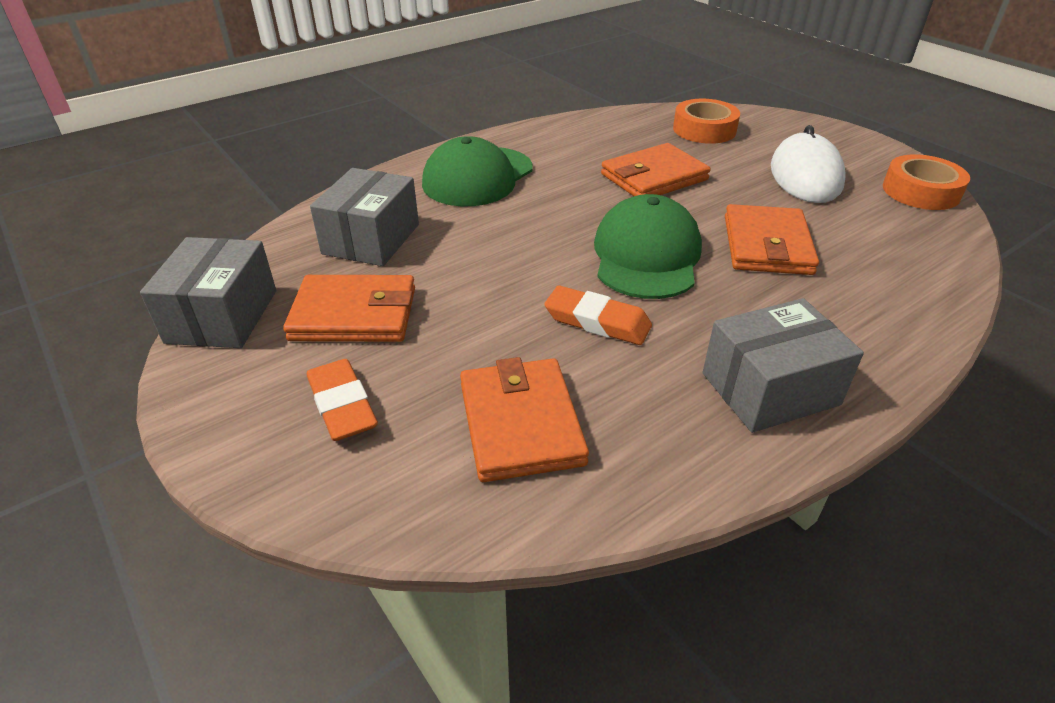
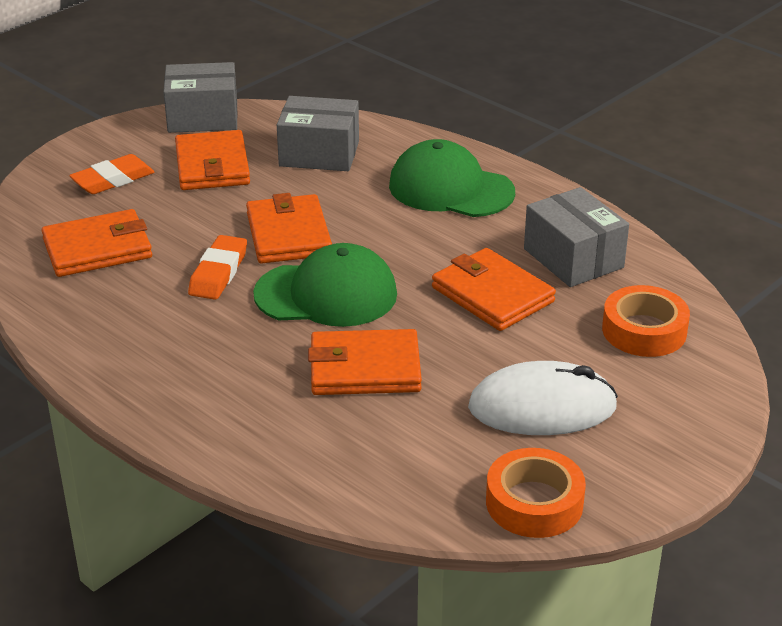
camera: 80 degrees right, 5 degrees down
(530, 270) = (288, 234): none -> orange wallet
(770, 389) = (140, 359): grey box -> grey box (573, 258)

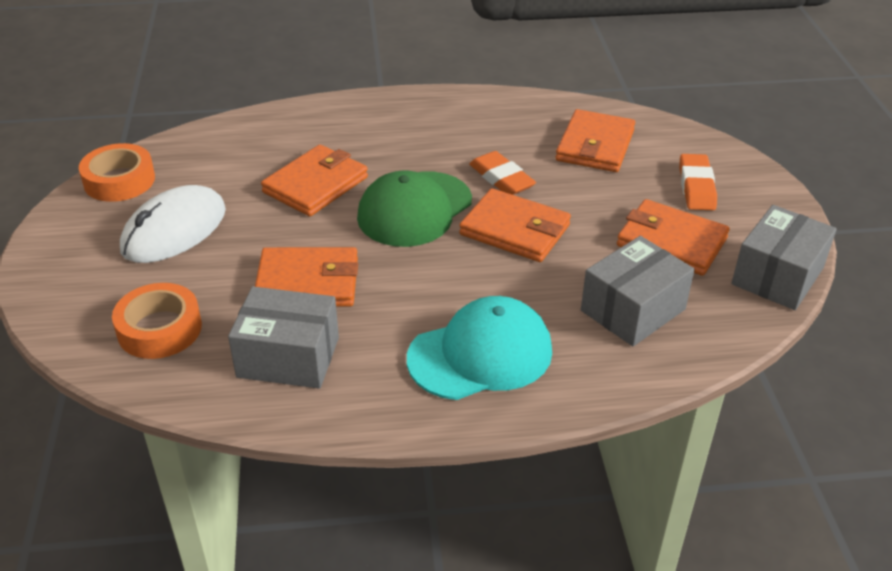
camera: 130 degrees right, 5 degrees up
(450, 189) = (480, 354): green cap -> turquoise cap

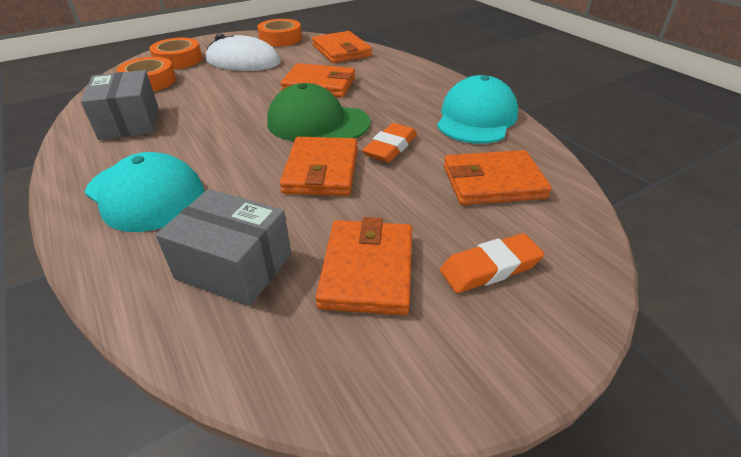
camera: 65 degrees right, 0 degrees up
(97, 291) = (178, 60): none -> orange tape
(307, 282) = (210, 108): orange wallet -> orange wallet (341, 51)
(483, 113) = (476, 118): none -> turquoise cap
(777, 276) = (357, 386): grey box -> none

